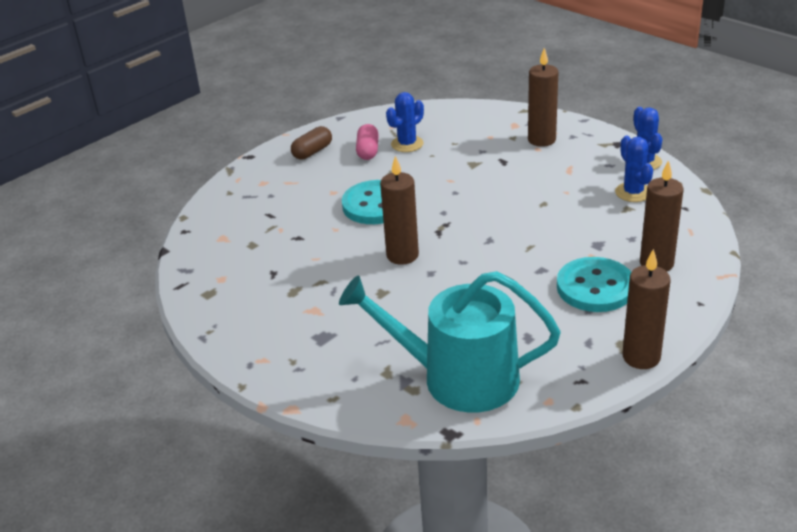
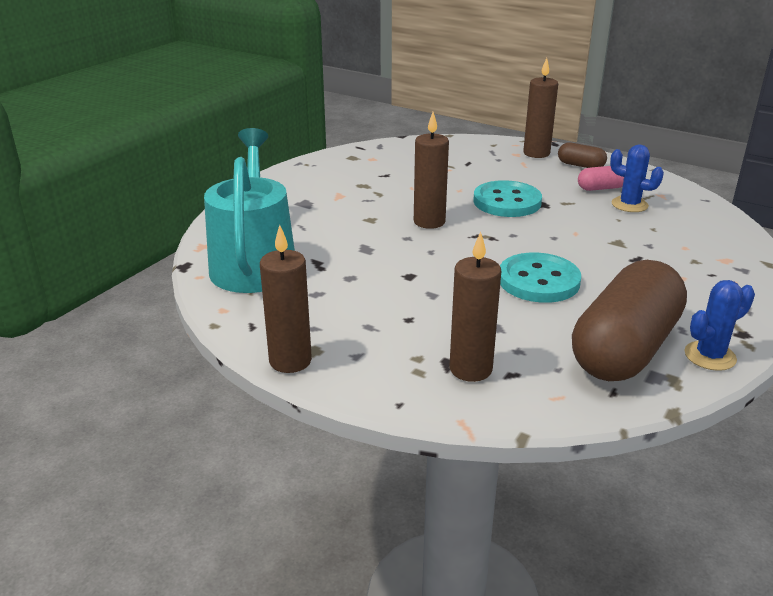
camera: 75 degrees right, 5 degrees down
(541, 140) = (704, 279): brown candle -> brown candle (536, 153)
(595, 287) = (409, 328): turquoise button -> turquoise button (538, 281)
(633, 192) = (624, 348): blue cactus -> brown capsule

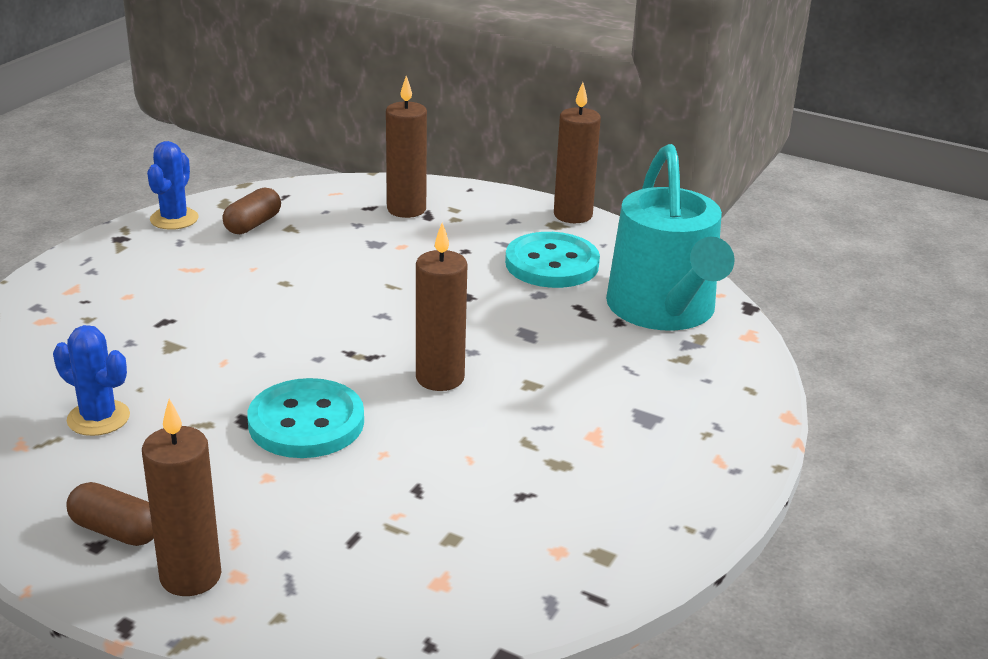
camera: 175 degrees right, 0 degrees up
(538, 281) = (309, 290): turquoise button -> turquoise button (552, 264)
(601, 188) = (119, 459): pink capsule -> none
(624, 348) = (253, 224): brown capsule -> brown capsule, size x0.43
(710, 356) = (174, 219): blue cactus -> blue cactus turned 45 degrees counterclockwise

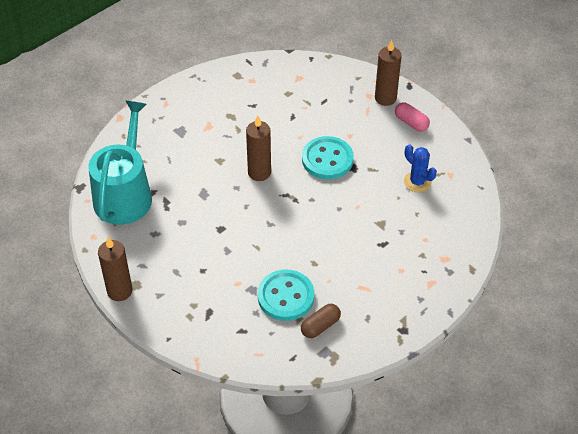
camera: 160 degrees left, 20 degrees up
(116, 531) = (411, 122): brown capsule -> pink capsule
(174, 219) = (368, 344): blue cactus -> none
(406, 209) = (220, 321): brown candle -> none
(552, 264) = (160, 245): turquoise button -> turquoise button (286, 296)

